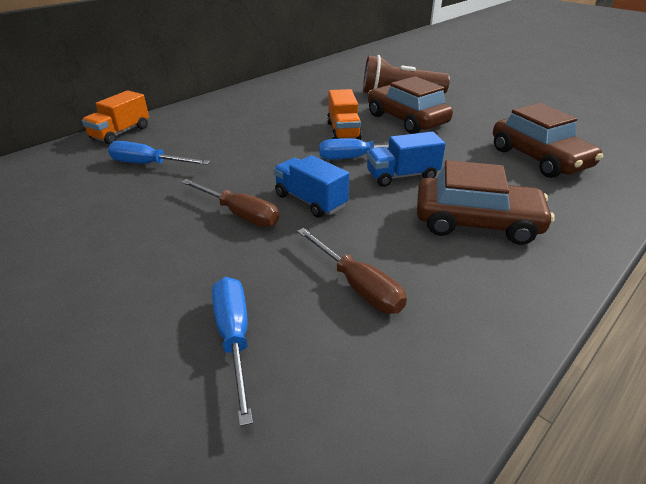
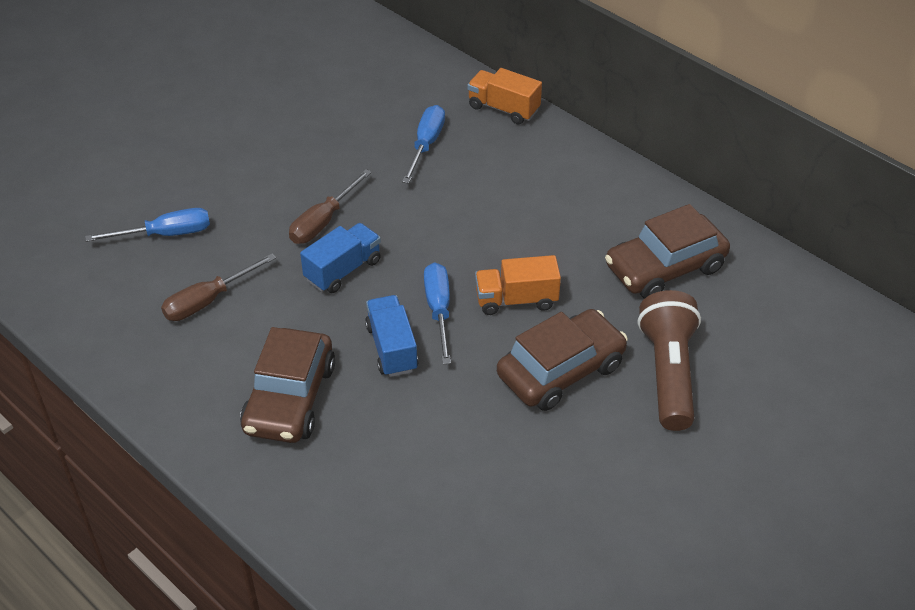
camera: 90 degrees right, 10 degrees up
(539, 158) = (434, 499): brown car -> brown car (665, 267)

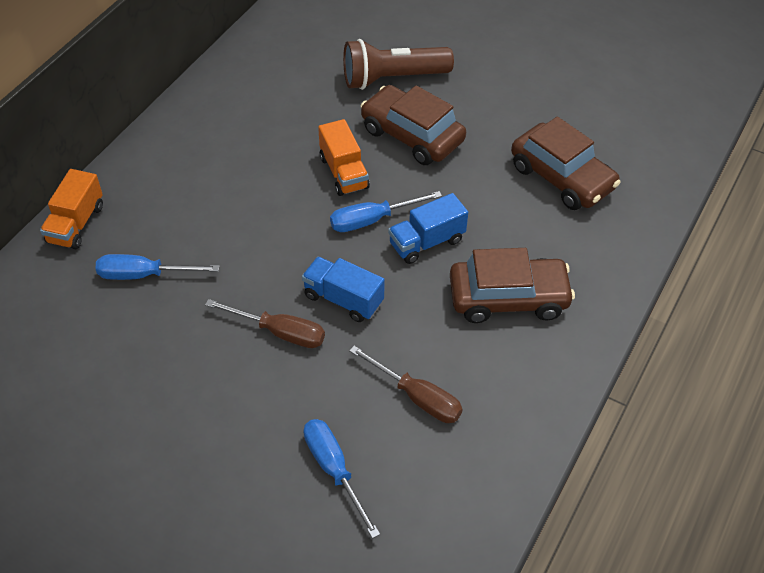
camera: 105 degrees left, 5 degrees up
(665, 267) = (279, 90): brown car -> brown car (562, 177)

